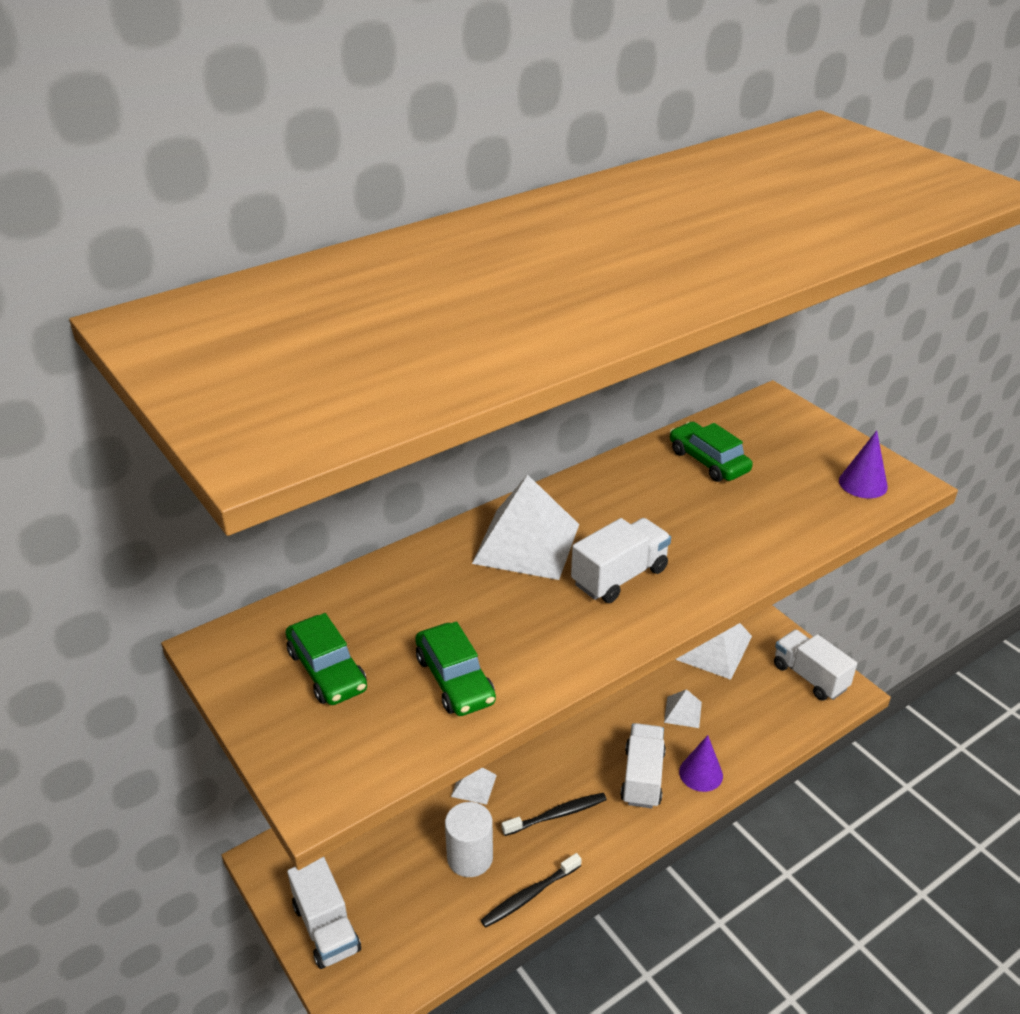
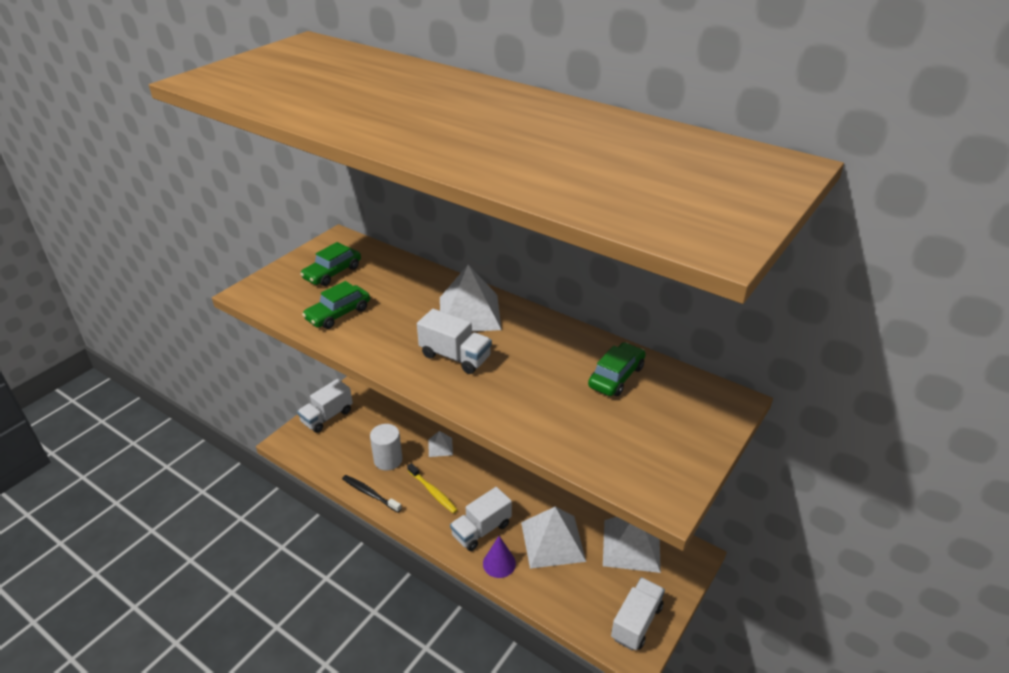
camera: 70 degrees right, 0 degrees up
(557, 815) = (433, 492): black toothbrush -> yellow toothbrush
(642, 777) = (481, 530): white truck -> white truck turned 150 degrees clockwise
(683, 712) = (553, 541): white pyramid -> white pyramid, size x2.05
(863, 483) = (647, 470): purple cone -> none

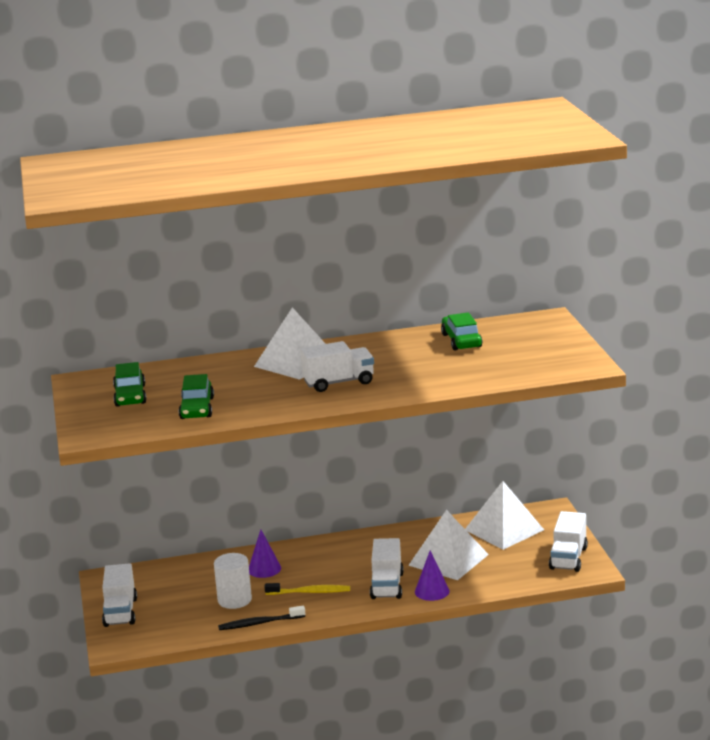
camera: 45 degrees left, 15 degrees down
(440, 447) = (264, 569): white pyramid -> purple cone
(636, 622) = (568, 558): white truck -> white truck turned 150 degrees counterclockwise

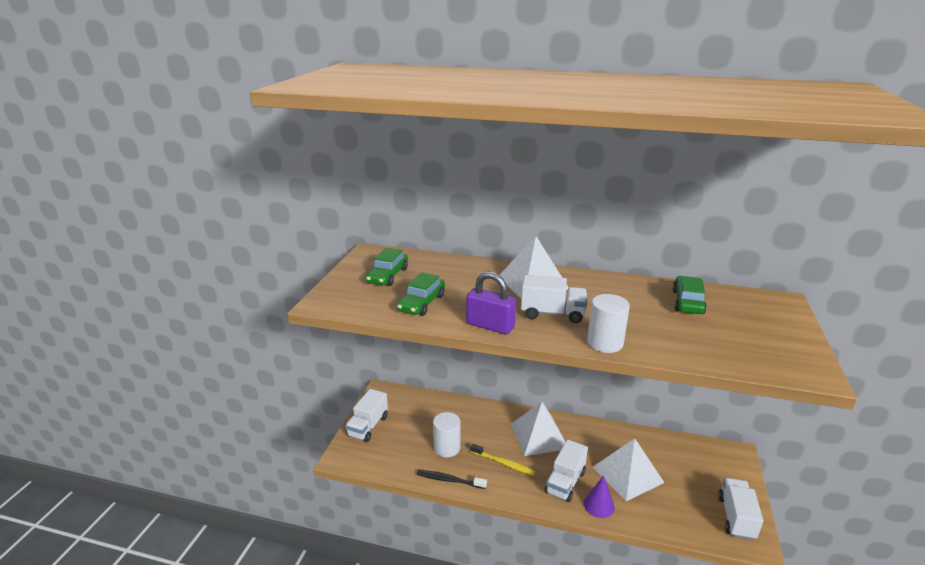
camera: 25 degrees right, 5 degrees up
(264, 569) = (485, 426): purple cone -> none
(286, 407) = (490, 326): none -> purple padlock
(404, 391) = (605, 343): none -> white cylinder
(504, 529) = (687, 460): white pyramid -> white pyramid (538, 436)
(568, 558) = (736, 517): white truck -> white truck turned 150 degrees clockwise

